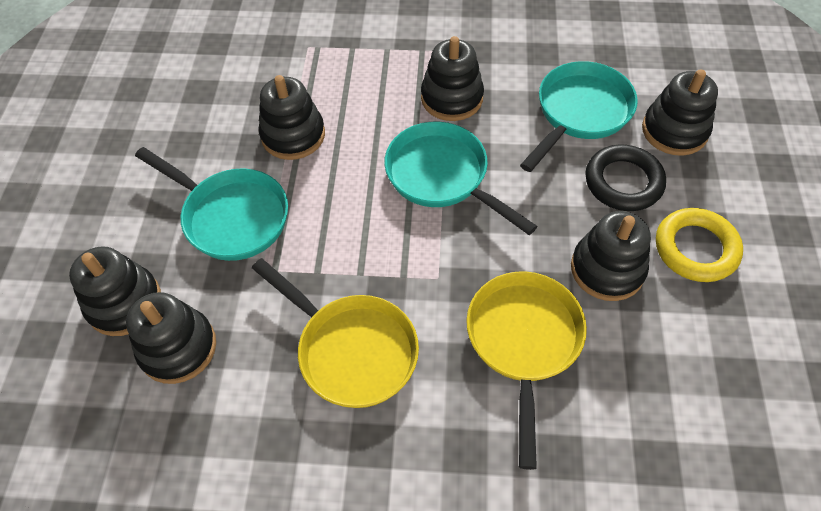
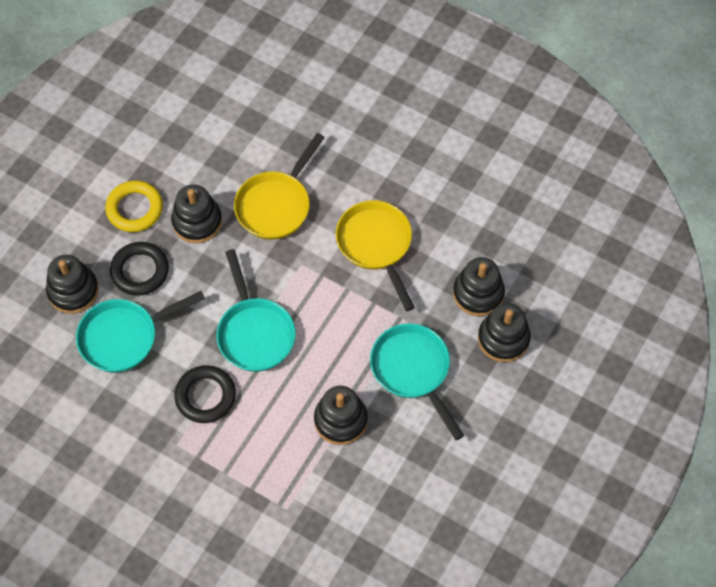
camera: 155 degrees left, 5 degrees up
(452, 98) = (205, 396): black stacking toy -> black ring

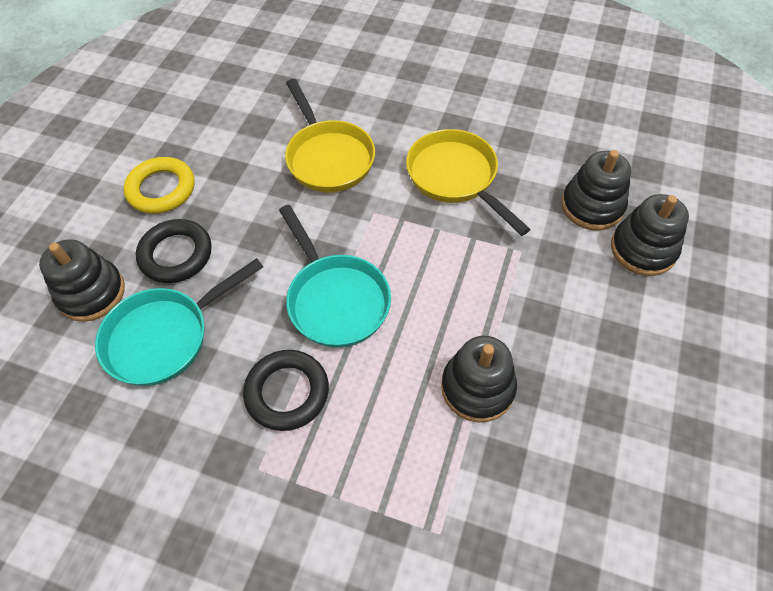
camera: 10 degrees left, 5 degrees down
(197, 222) = (239, 190): black stacking toy -> none
(276, 205) = (328, 157): yellow pan -> yellow pan turned 45 degrees counterclockwise
(413, 370) = (549, 306): turquoise pan -> none

